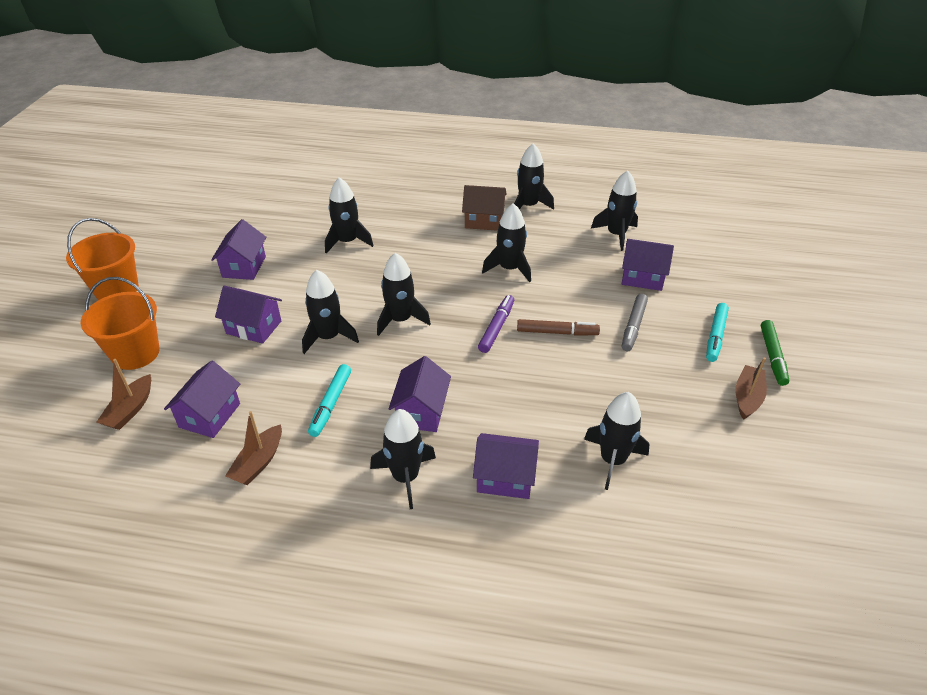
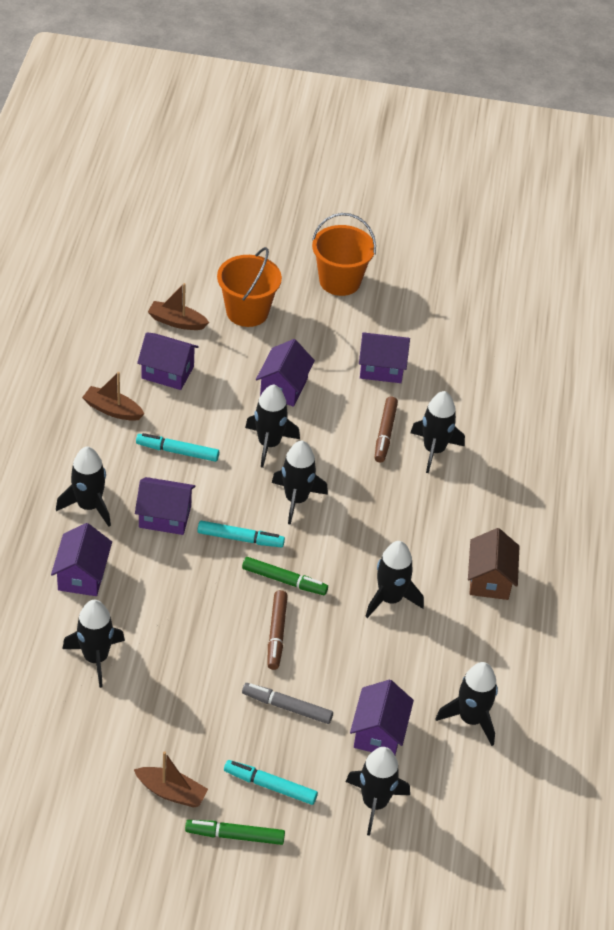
camera: 85 degrees right, 5 degrees up
(325, 267) = (385, 433): none -> brown marker
(449, 356) = (240, 539): none -> turquoise marker
(496, 327) = (284, 580): purple marker -> green marker
(528, 206) = (530, 629): black rocket -> black rocket (374, 803)

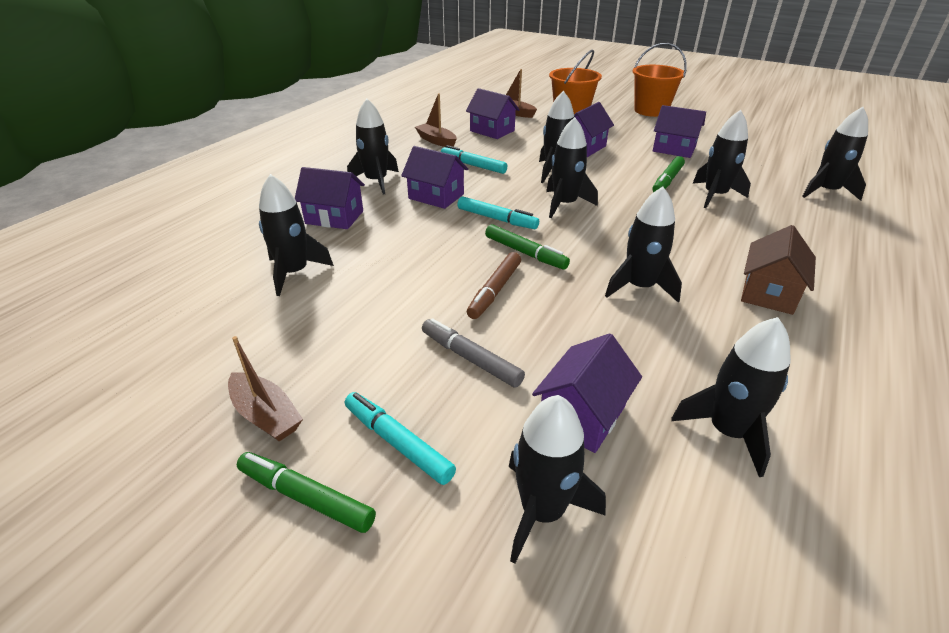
camera: 25 degrees right, 10 degrees down
(82, 575) = (334, 217): purple house -> purple house turned 75 degrees clockwise
(385, 433) = (667, 180): brown marker -> green marker
(535, 418) = (826, 191): none -> black rocket

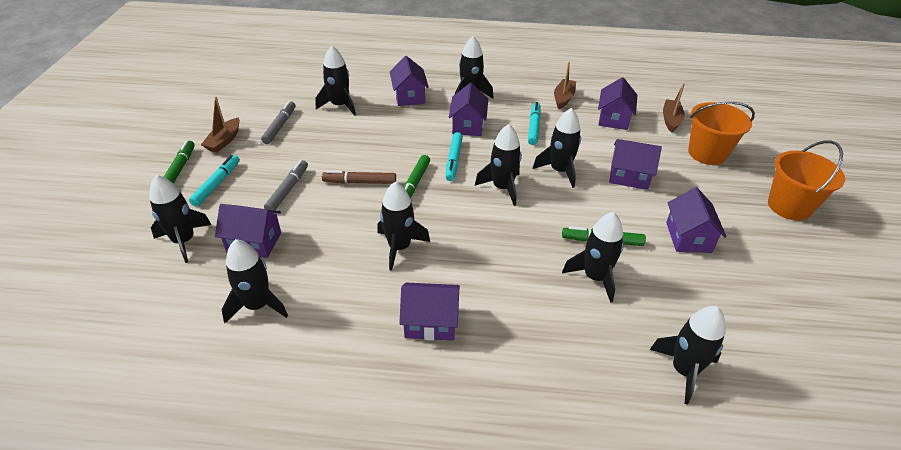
camera: 65 degrees right, 5 degrees up
(288, 339) = (280, 126): none -> grey marker
(768, 293) = (430, 322): brown house -> purple house

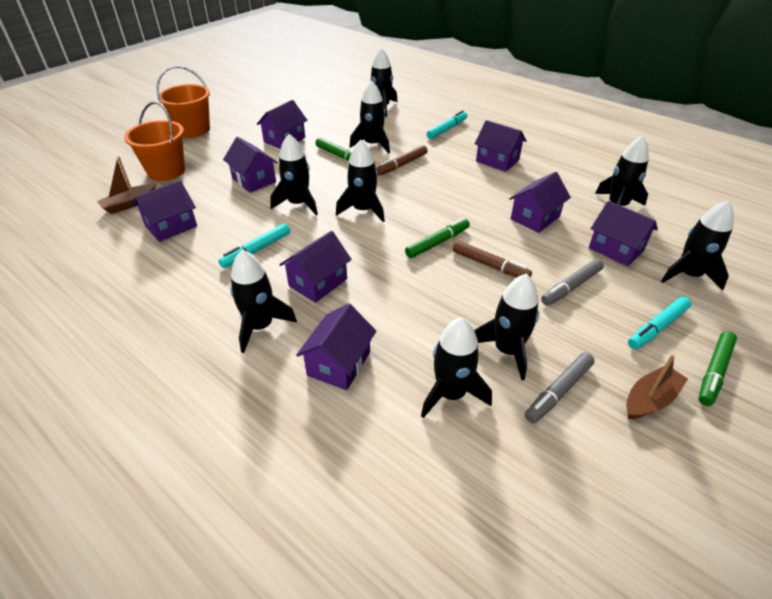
camera: 145 degrees left, 0 degrees up
(343, 247) = (535, 218): none -> purple house
(399, 247) = (489, 202): black rocket -> black rocket (507, 350)
(453, 160) = (377, 250): turquoise marker -> turquoise marker (447, 129)
(529, 259) = (402, 165): none -> brown marker
(563, 98) = (171, 270): brown boat -> none

